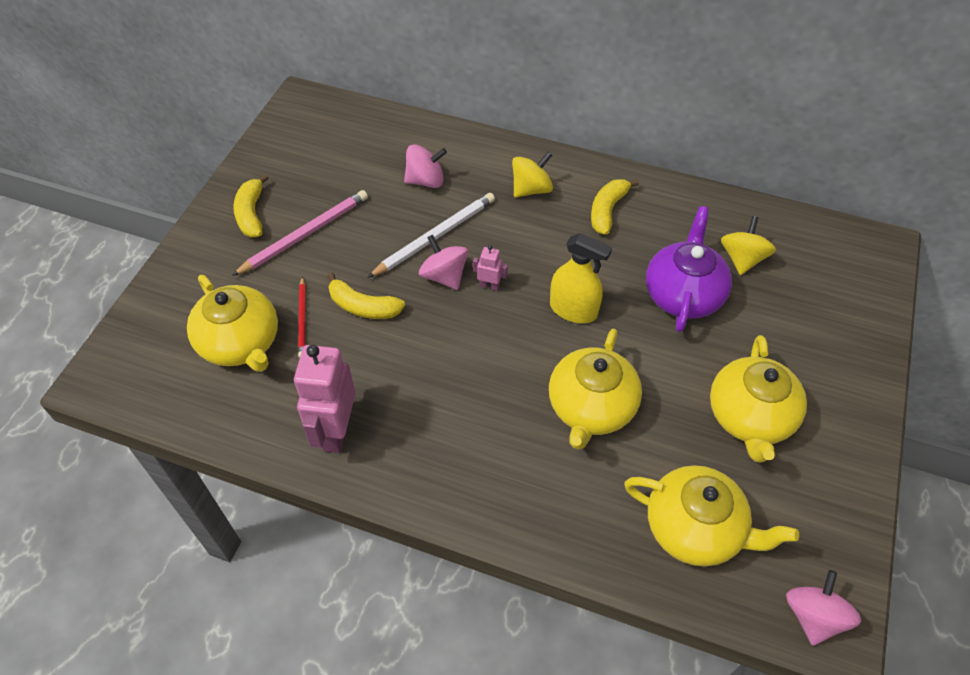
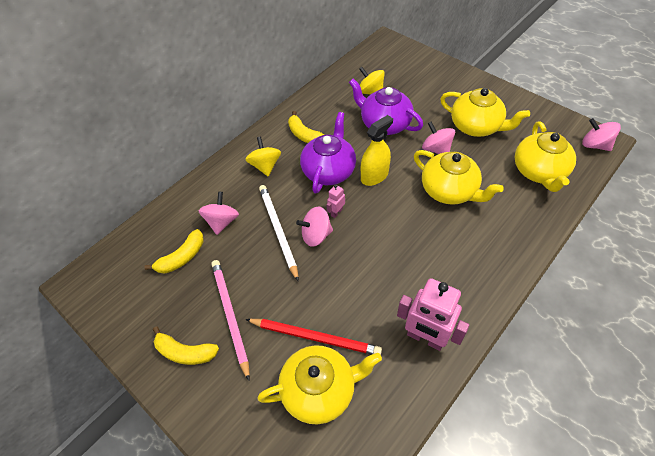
camera: 65 degrees left, 0 degrees up
(302, 318) = (314, 337): red pencil -> red pencil, size x1.73
(363, 307) = (321, 292): yellow banana -> yellow banana (182, 257)
(557, 257) = (329, 171): none -> purple teapot
(666, 373) = (436, 149): none -> pink spinning top
(695, 528) = (539, 172): yellow teapot -> yellow teapot turned 135 degrees clockwise

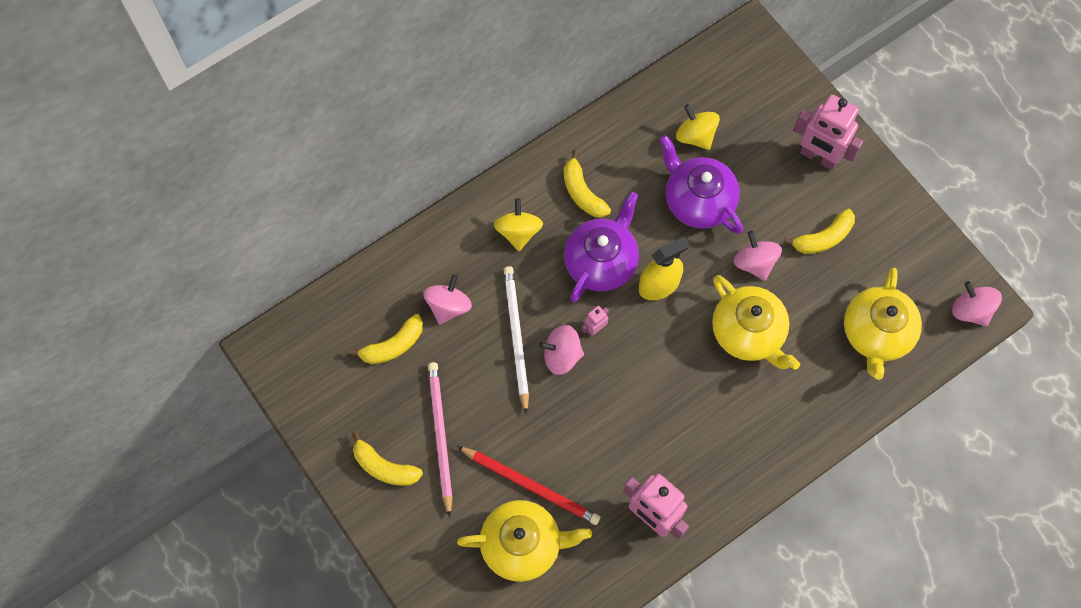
camera: 10 degrees right, 15 degrees up
(453, 87) = (818, 157): none -> pink robot
(476, 126) = (823, 238): yellow teapot -> yellow banana

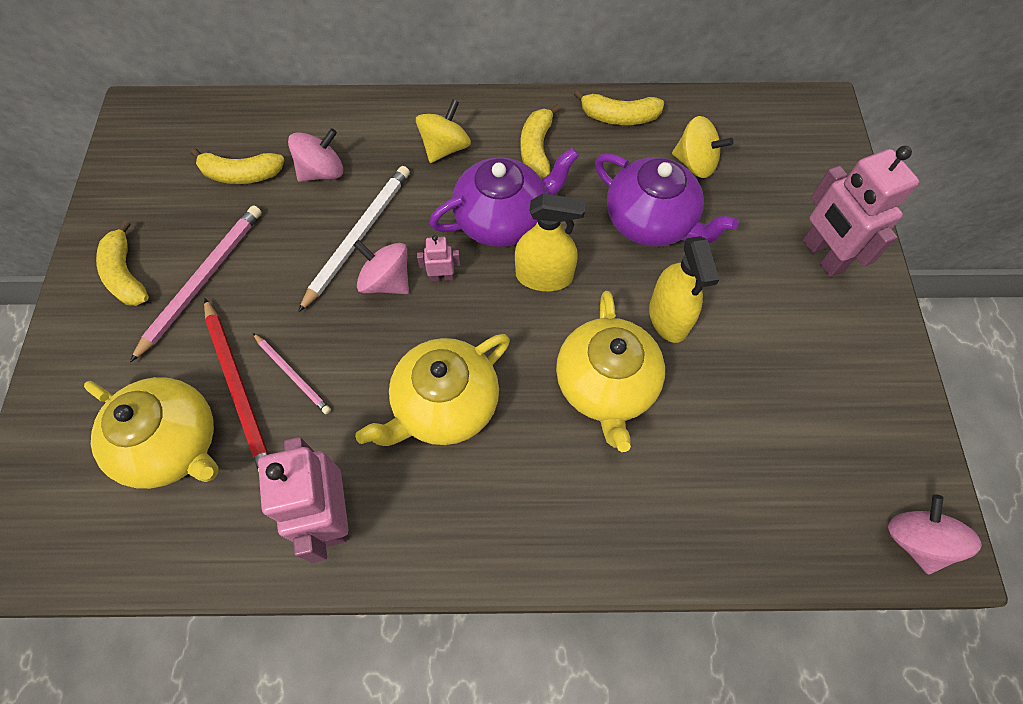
camera: 35 degrees right, 5 degrees down
(556, 455) = (292, 374): none -> pink pencil
(695, 136) = (695, 163): yellow spinning top -> yellow spinning top turned 120 degrees clockwise
(698, 200) = (651, 222): purple teapot -> purple teapot turned 135 degrees clockwise
(754, 263) = (668, 317): pink spinning top -> yellow spray bottle
(823, 238) = (770, 340): yellow banana -> yellow banana (619, 117)
(876, 334) = (764, 486): yellow teapot -> yellow teapot (444, 405)

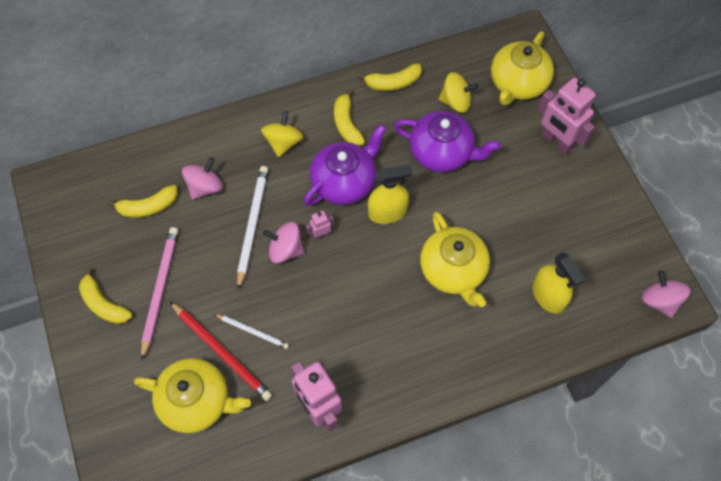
camera: 20 degrees left, 0 degrees up
(292, 374) = (252, 331): pink pencil -> white pencil
(444, 405) = (359, 317): yellow teapot -> yellow teapot (517, 84)
(668, 317) = (476, 214): yellow spray bottle -> yellow spray bottle (548, 296)

